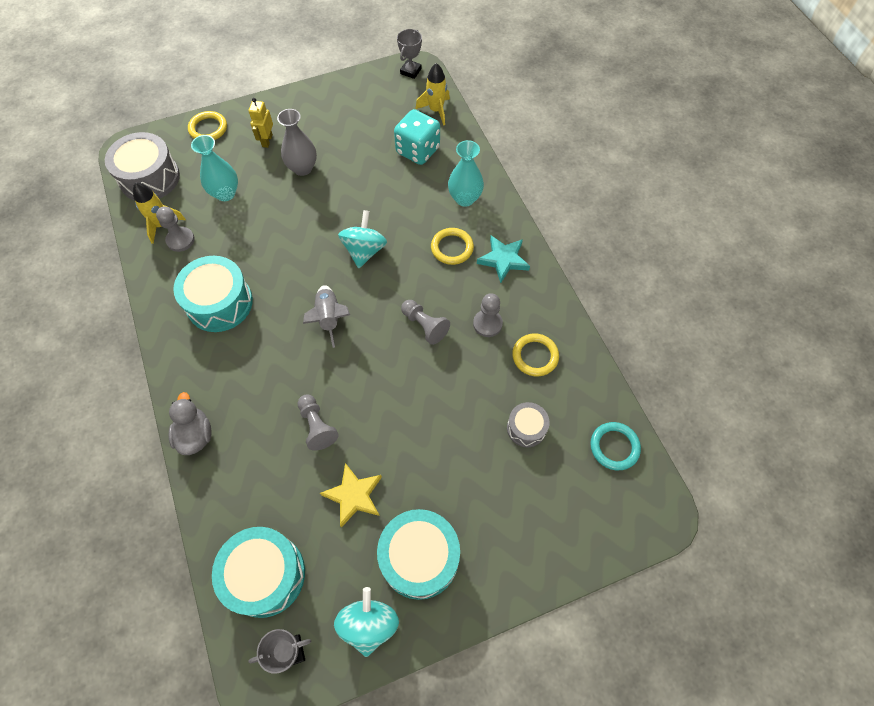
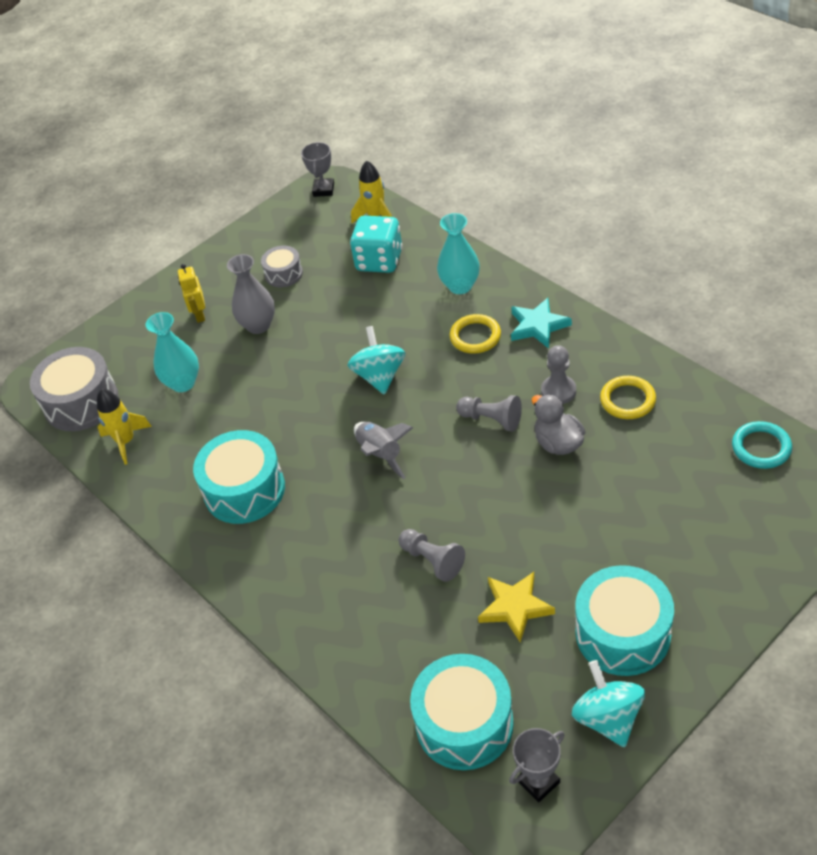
camera: 15 degrees left, 15 degrees down
(180, 240) = (158, 448): grey pawn -> none
(195, 435) = (298, 627): grey duck -> grey duck (558, 443)
(208, 128) = (121, 328): yellow ring -> none
(526, 428) = (660, 468): grey drum -> grey drum (284, 274)

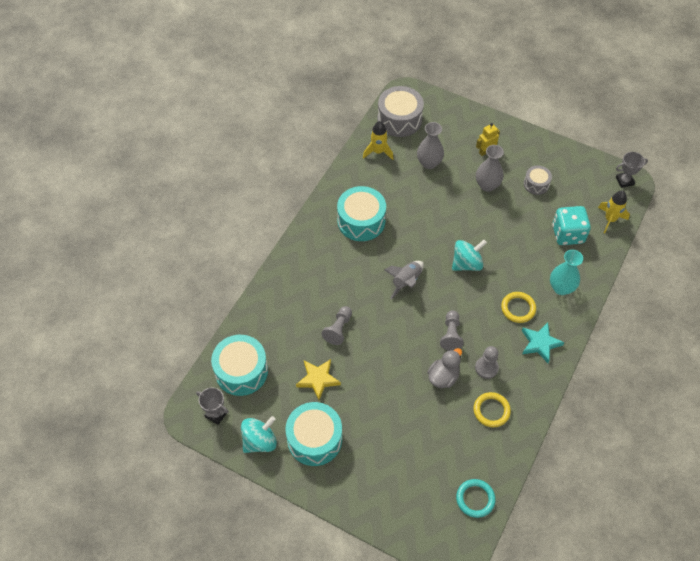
camera: 65 degrees right, 10 degrees up
(183, 383) = (429, 163): turquoise vase -> grey vase

